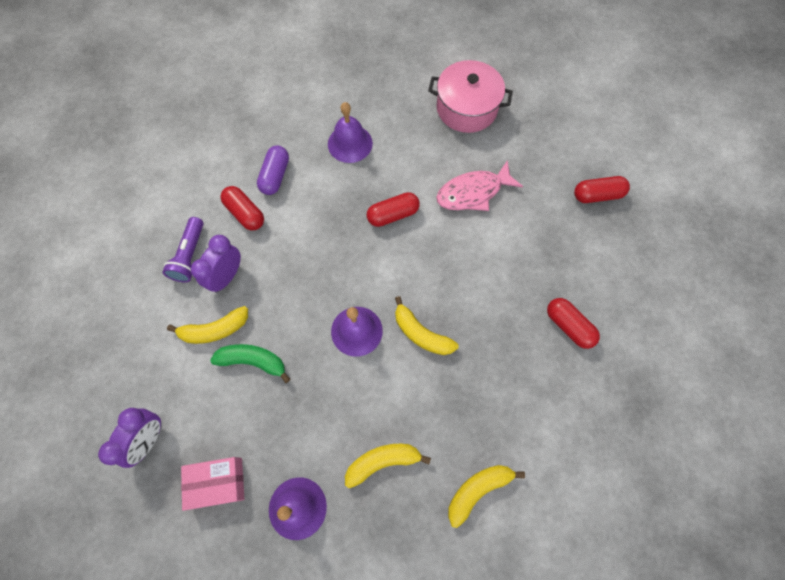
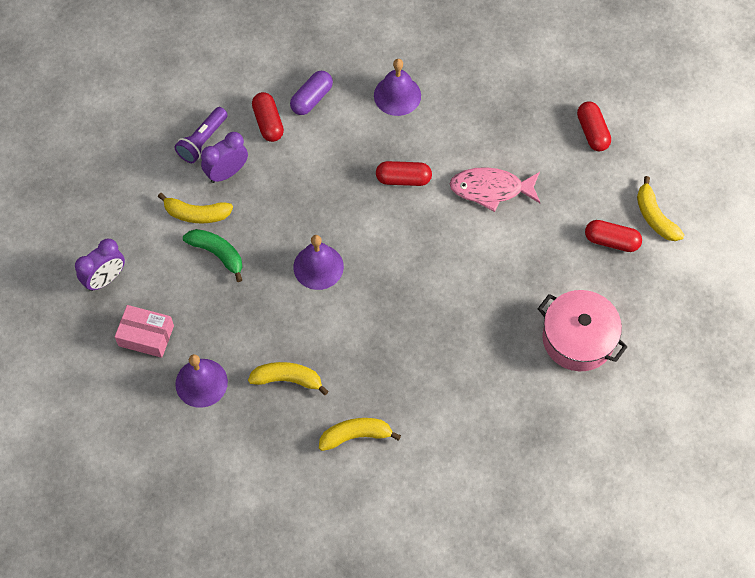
camera: 25 degrees right, 5 degrees down
(421, 333) = (374, 293): yellow banana -> yellow banana (655, 217)
(466, 108) = (530, 105): pink pot -> pink pot (578, 339)
(569, 326) = (512, 344): red capsule -> red capsule (592, 132)

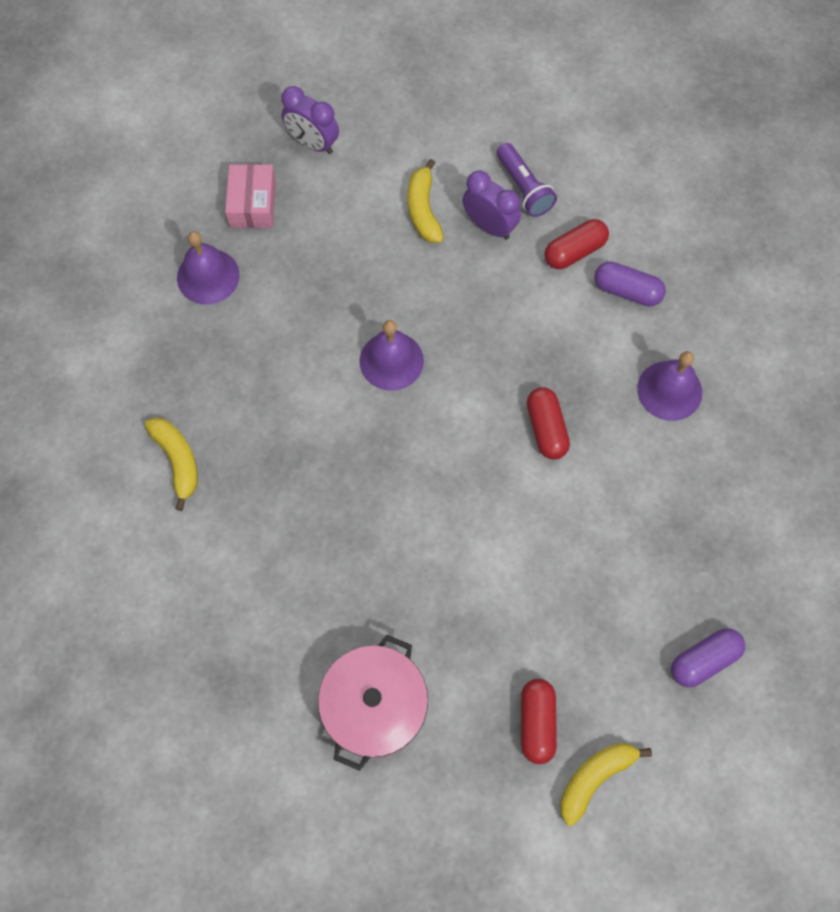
camera: 75 degrees right, 5 degrees up
(202, 141) = (524, 188): purple flashlight -> purple flashlight turned 135 degrees counterclockwise
(217, 254) = (377, 246): green banana -> none
(287, 379) = (233, 366): yellow banana -> none
(491, 189) = (566, 542): pink fish -> none
(592, 132) = (704, 660): red capsule -> purple capsule

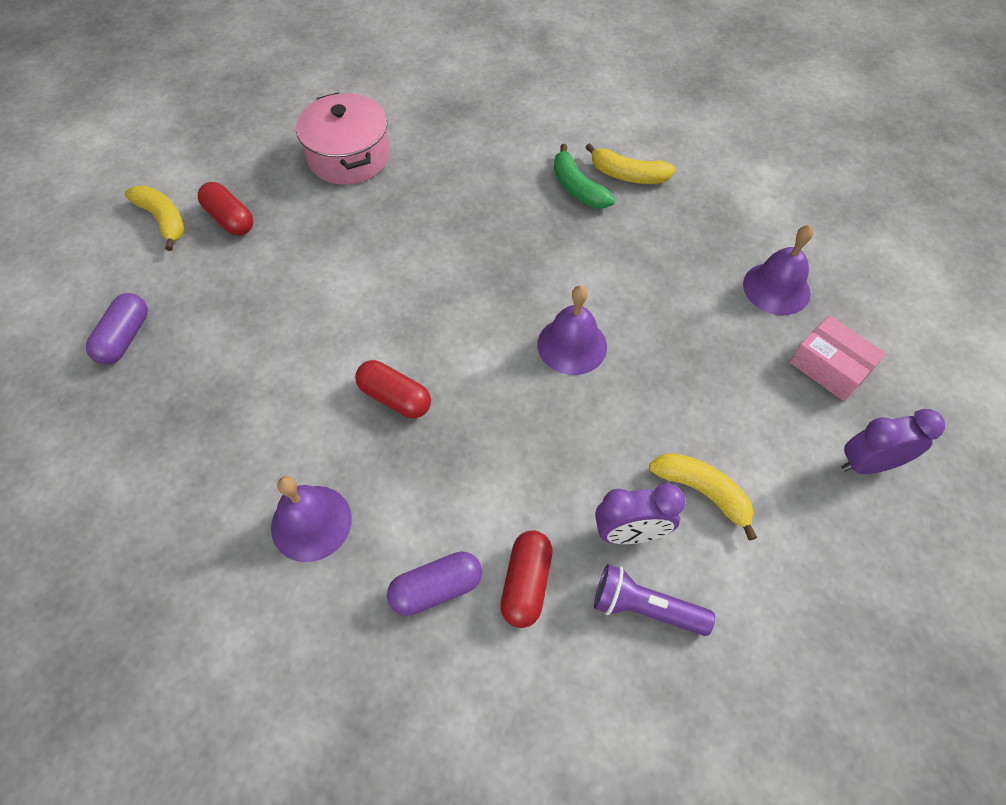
camera: 135 degrees right, 10 degrees down
(230, 485) = (577, 188): none -> green banana
(595, 778) = (163, 220): yellow banana -> yellow banana turned 45 degrees counterclockwise

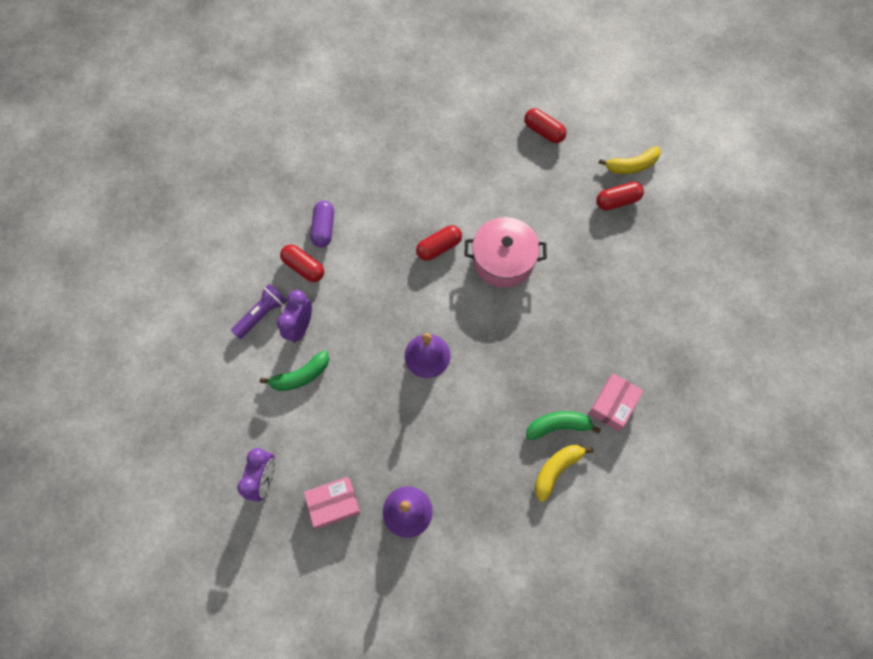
camera: 115 degrees right, 10 degrees up
(125, 338) = (543, 131): purple capsule -> red capsule
(311, 523) = (386, 187): purple bell -> none
(349, 156) = (651, 286): pink pot -> pink pot (503, 260)
(521, 151) = (612, 404): none -> pink box
(702, 492) = (301, 376): yellow banana -> green banana

